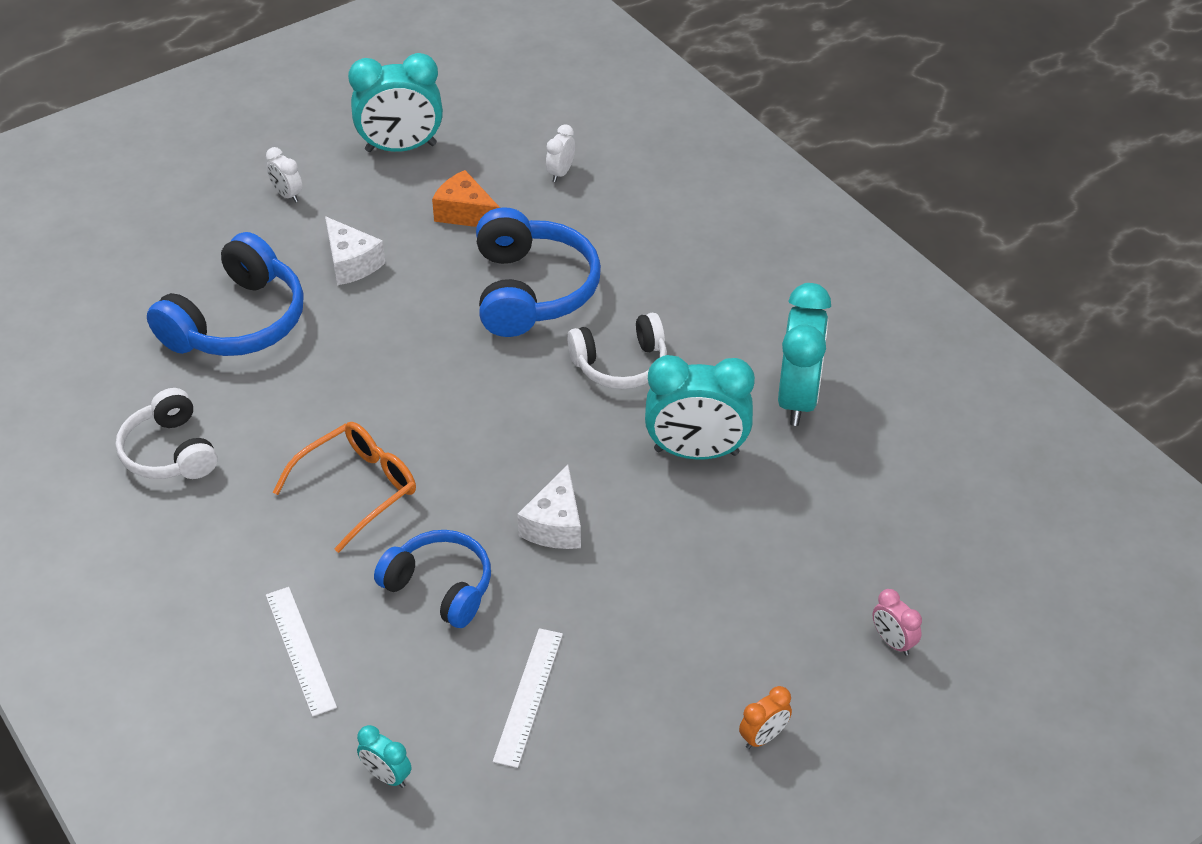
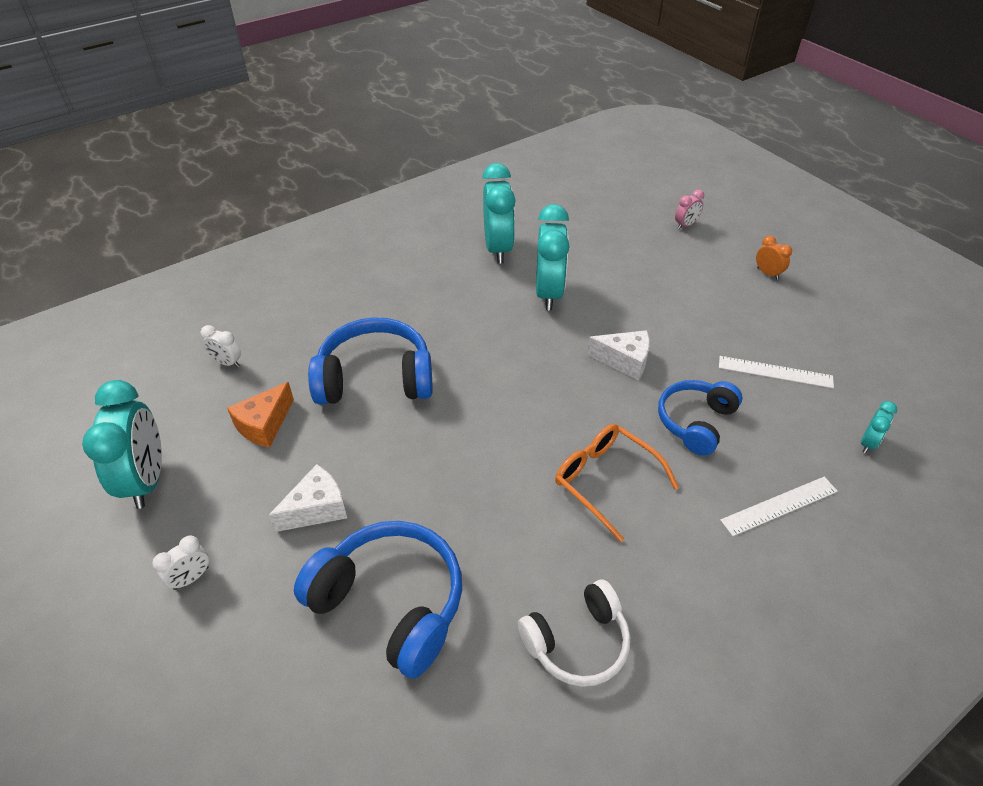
camera: 90 degrees left, 0 degrees up
(620, 364) = (464, 328): white headphones -> none
(798, 398) = (498, 249): turquoise clock -> turquoise clock turned 75 degrees clockwise

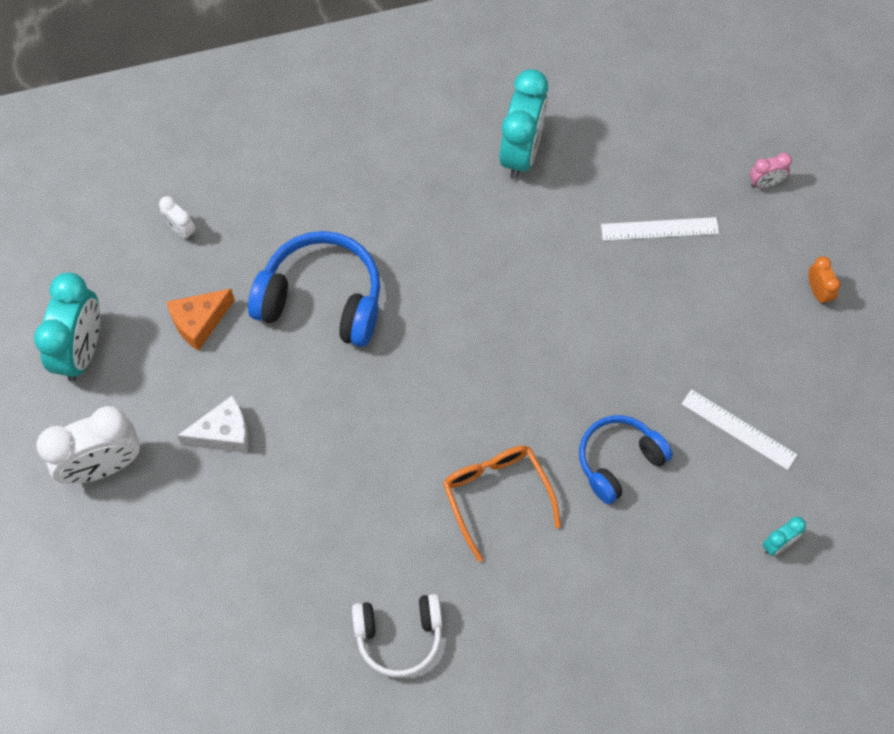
camera: 20 degrees right, 20 degrees up
(191, 578) = (102, 466): white clock -> white clock, size x2.16
(390, 603) = (259, 547): blue headphones -> none
(549, 293) = (549, 240): turquoise clock -> none
(624, 361) = (586, 362): white cheese -> none
(779, 505) = (646, 577): white ruler -> white ruler (659, 229)

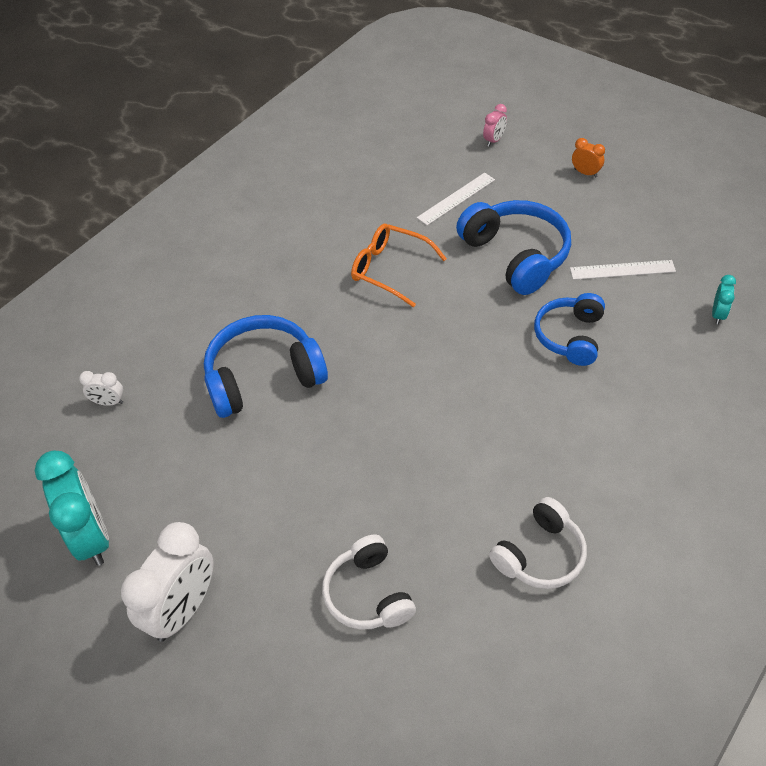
camera: 35 degrees left, 15 degrees down
(199, 322) = (178, 452): orange cheese -> none
(224, 433) = (267, 514): white cheese -> none
(242, 562) = (368, 594): none -> white headphones
(496, 495) = (512, 412): orange glasses -> orange glasses (390, 269)
(521, 152) = (323, 211): turquoise clock -> none
(654, 337) = (516, 255): none -> blue headphones

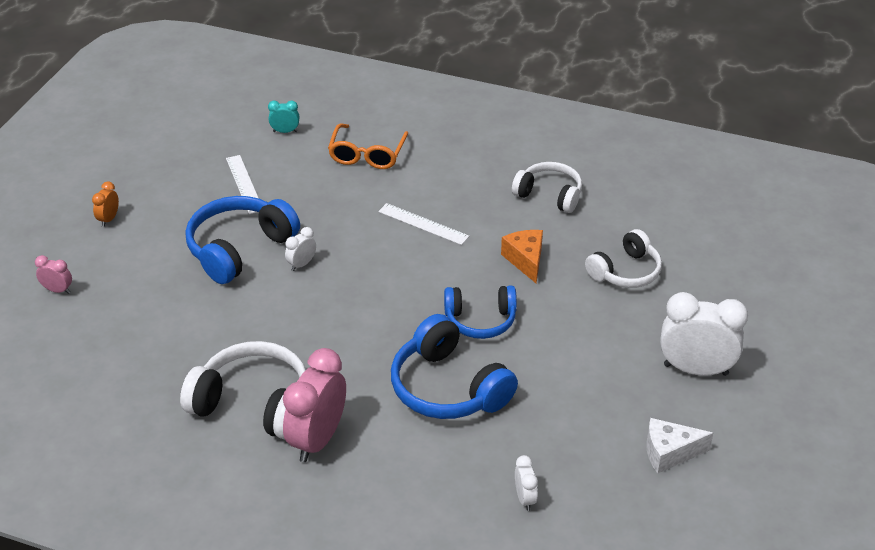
camera: 110 degrees left, 10 degrees down
(91, 537) = (669, 453): turquoise clock -> white cheese
(248, 277) = (317, 439): none -> pink clock
(308, 243) = (253, 403): none -> white headphones
(390, 269) = (279, 330): orange glasses -> orange glasses (367, 154)
(423, 492) = (525, 260): none -> orange cheese
(456, 198) = (161, 302): white ruler -> white ruler (423, 224)
(478, 297) = (301, 264): none -> white clock
(570, 336) = (333, 205): blue headphones -> blue headphones (480, 320)

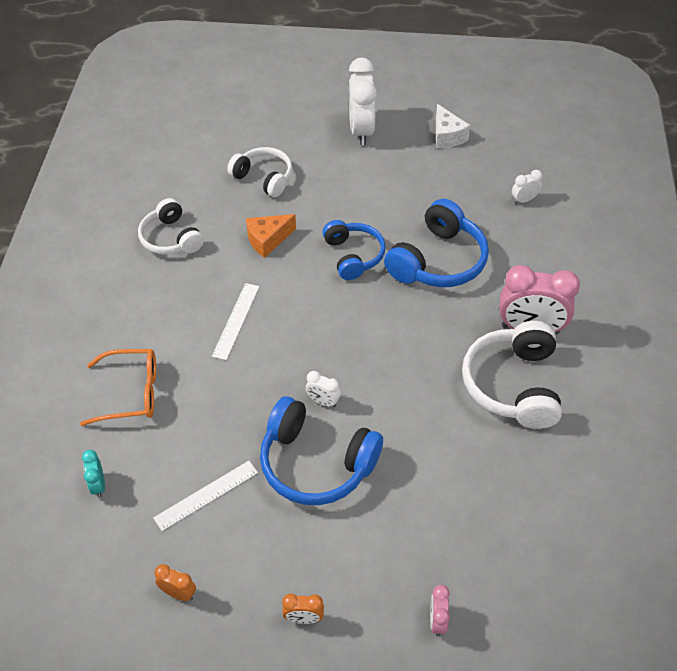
camera: 105 degrees left, 10 degrees up
(169, 161) = (178, 593): none -> orange clock
(549, 195) = (171, 238): white headphones -> white headphones turned 45 degrees counterclockwise

